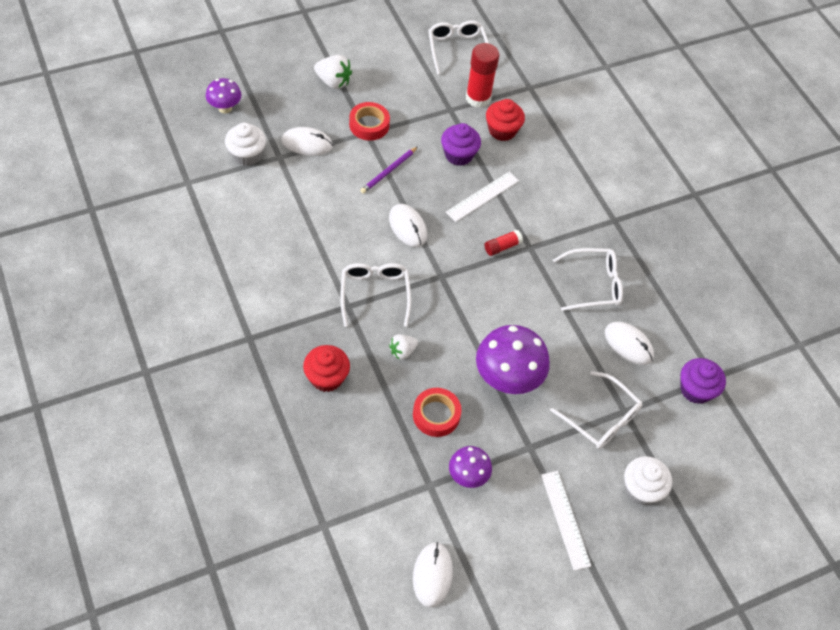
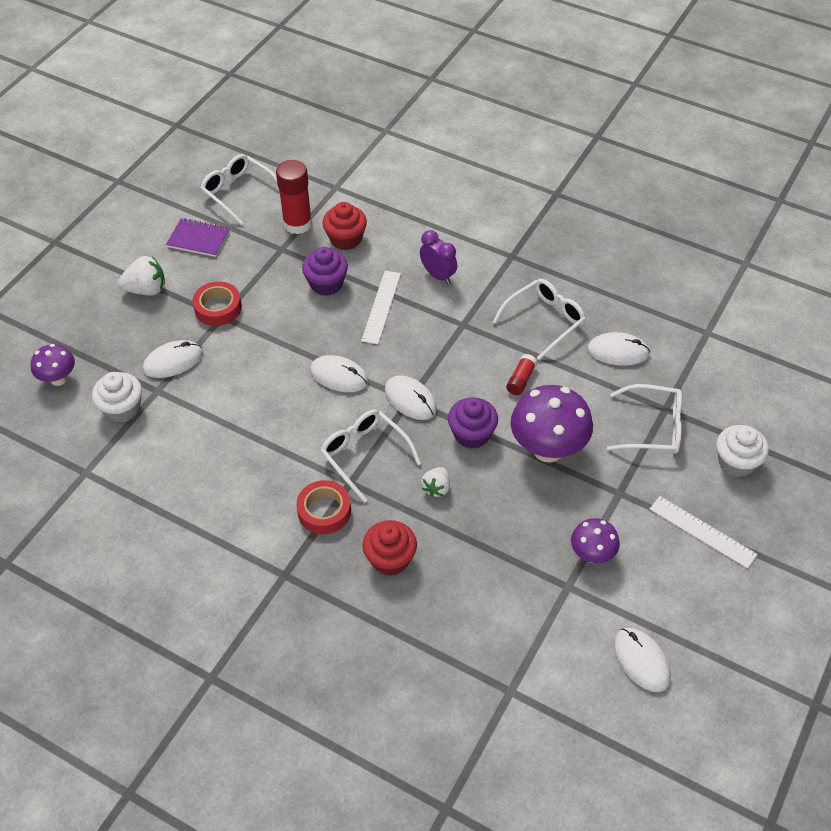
camera: 30 degrees left, 5 degrees down
(388, 171) = (275, 338): purple pencil -> none
(399, 67) = (198, 239): none -> purple notebook
(436, 415) = (517, 522): red tape -> red tape (324, 511)
(442, 277) = (410, 400): none -> white mouse
(502, 247) = (439, 339): red glue stick -> red glue stick (521, 380)
(545, 199) = (438, 275): none -> purple clock
(695, 390) = (703, 352): purple cupcake -> purple cupcake (472, 434)

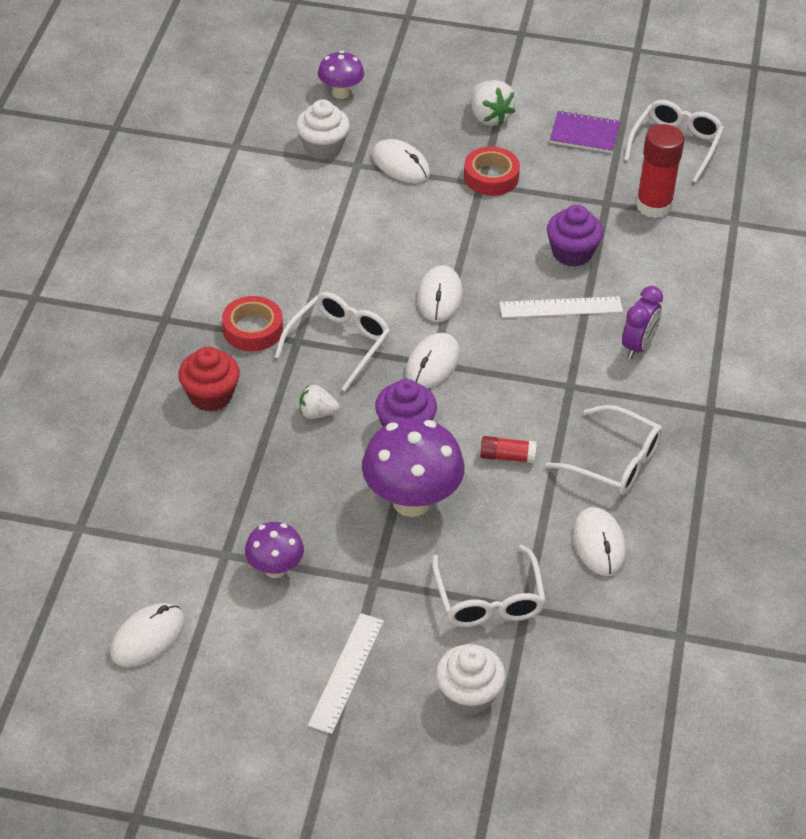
camera: 70 degrees right, 5 degrees down
(198, 239) = (584, 134): purple notebook -> purple notebook turned 75 degrees counterclockwise
(345, 239) = (652, 252): red cupcake -> none

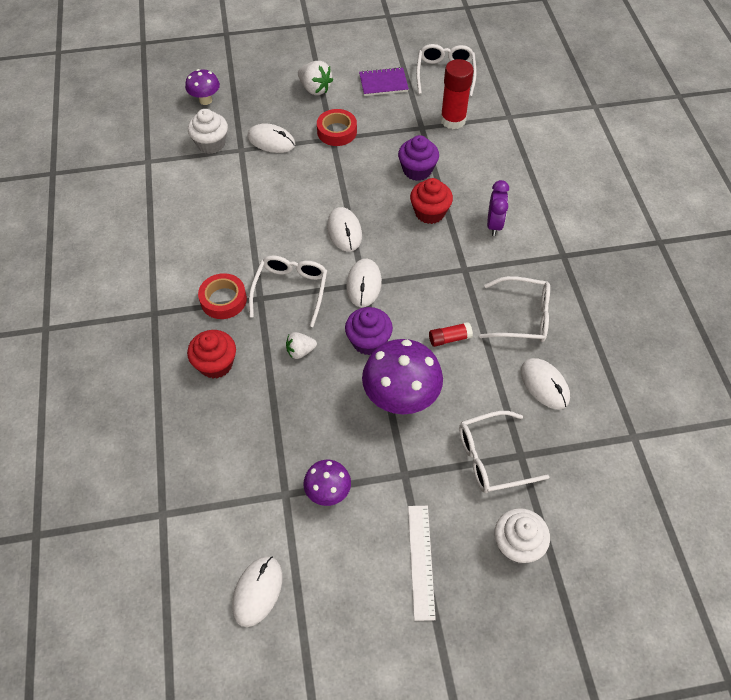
camera: 20 degrees left, 10 degrees up
(489, 599) = (492, 458): white glasses -> white glasses turned 105 degrees clockwise
(561, 307) = (429, 212): white ruler -> red cupcake

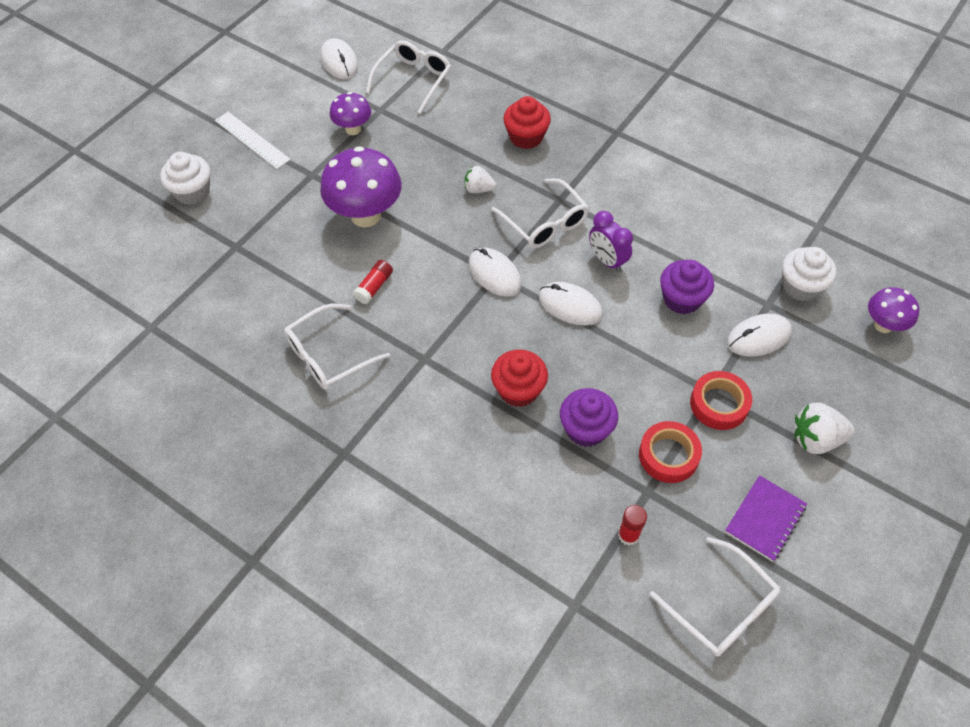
camera: 135 degrees right, 0 degrees up
(223, 300) = (584, 177): red tape -> red tape (668, 455)
(300, 351) = (478, 189): white strawberry -> white strawberry turned 105 degrees counterclockwise
(368, 341) = (437, 235): purple cupcake -> purple cupcake (682, 299)
(453, 120) = (628, 535): red glue stick -> red glue stick, size x0.53
(492, 458) = (256, 229): white glasses -> white glasses (413, 80)
(494, 225) = (443, 430): purple clock -> purple clock (607, 261)
(544, 385) = (259, 311): white mouse -> none

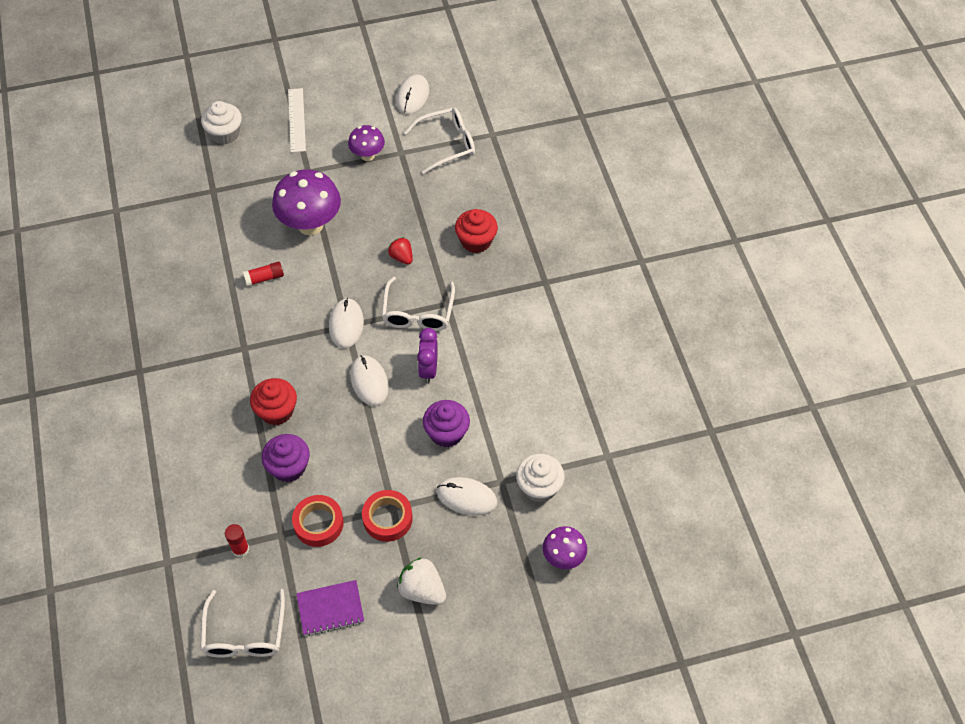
camera: 40 degrees right, 0 degrees up
(329, 355) = (193, 303): white glasses -> none
(478, 189) = (401, 257): white strawberry -> red strawberry

